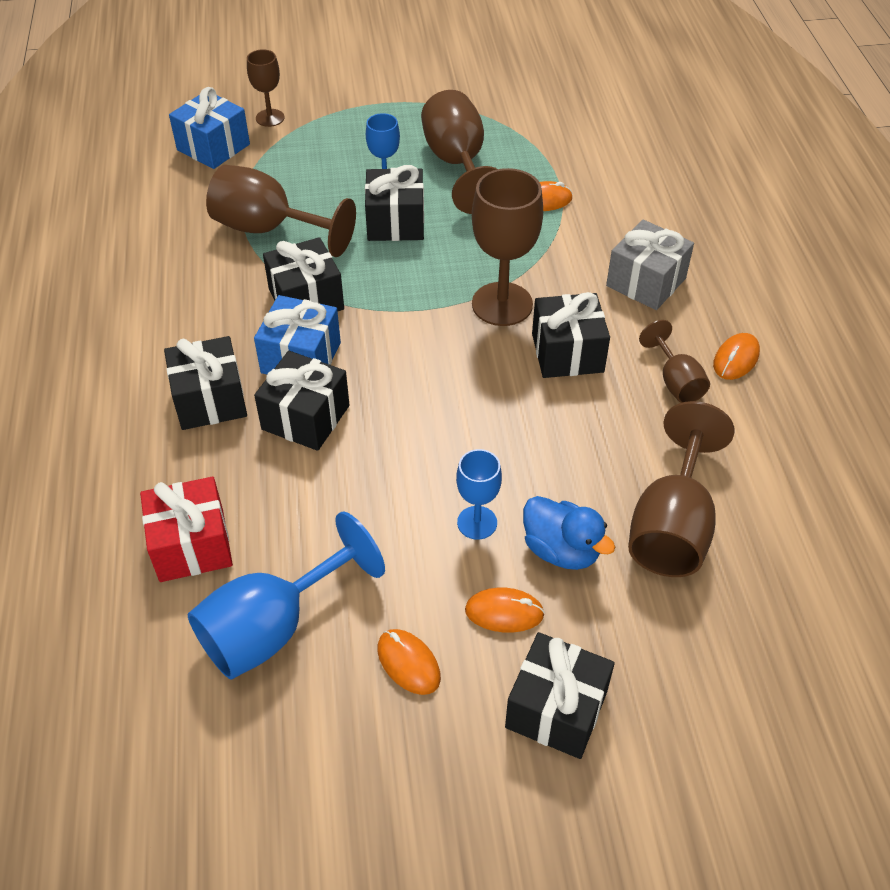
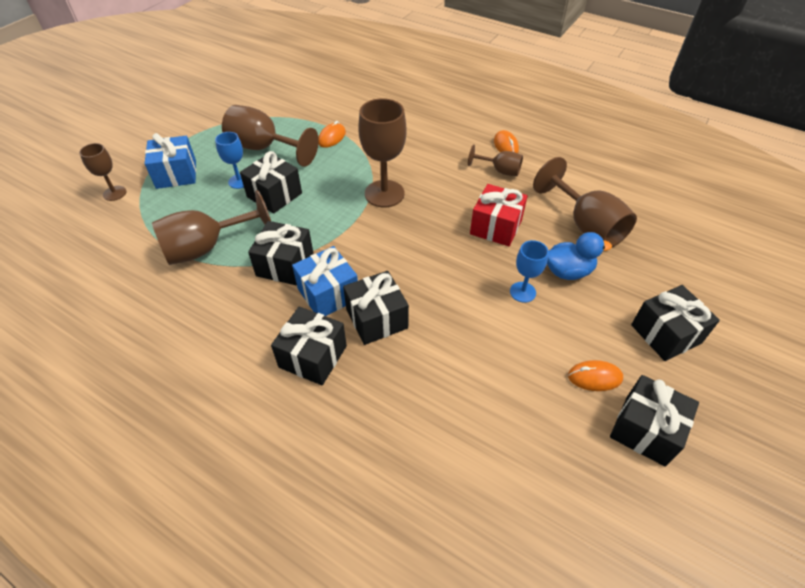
camera: 50 degrees left, 0 degrees up
(192, 545) = (422, 434): red gift -> red gift (496, 227)
(213, 147) = (99, 231): blue gift -> blue gift (176, 174)
(273, 627) = (521, 428): blue goblet -> none
(504, 612) = (590, 317): orange mouse -> none
(567, 353) = (443, 192): black gift -> black gift (645, 430)
(646, 282) = (428, 141): grey gift -> none

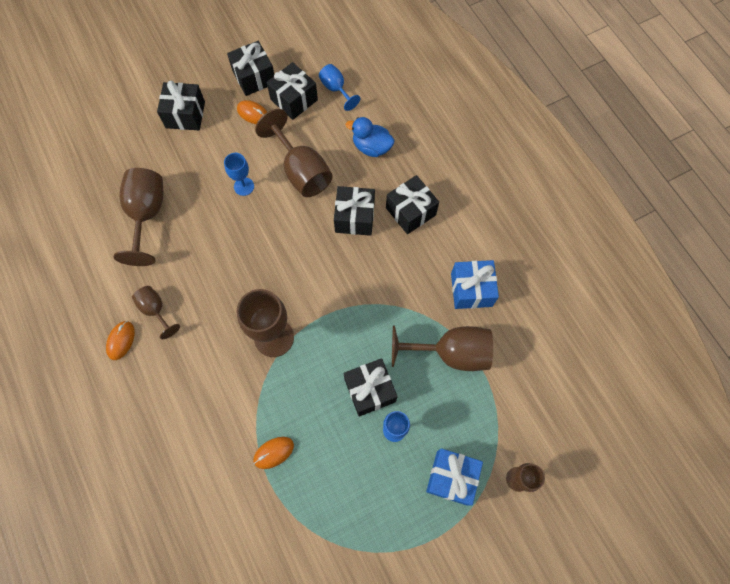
camera: 150 degrees left, 20 degrees up
(264, 148) = (350, 473): brown goblet -> brown goblet (301, 171)
(285, 265) = (395, 300): black gift -> black gift (294, 100)
(328, 294) = (376, 255): blue gift -> blue gift (471, 290)
(496, 227) = (213, 250): red gift -> none
(522, 476) = (336, 89): none -> blue goblet
(568, 271) = (199, 185): blue duck -> blue duck (371, 147)

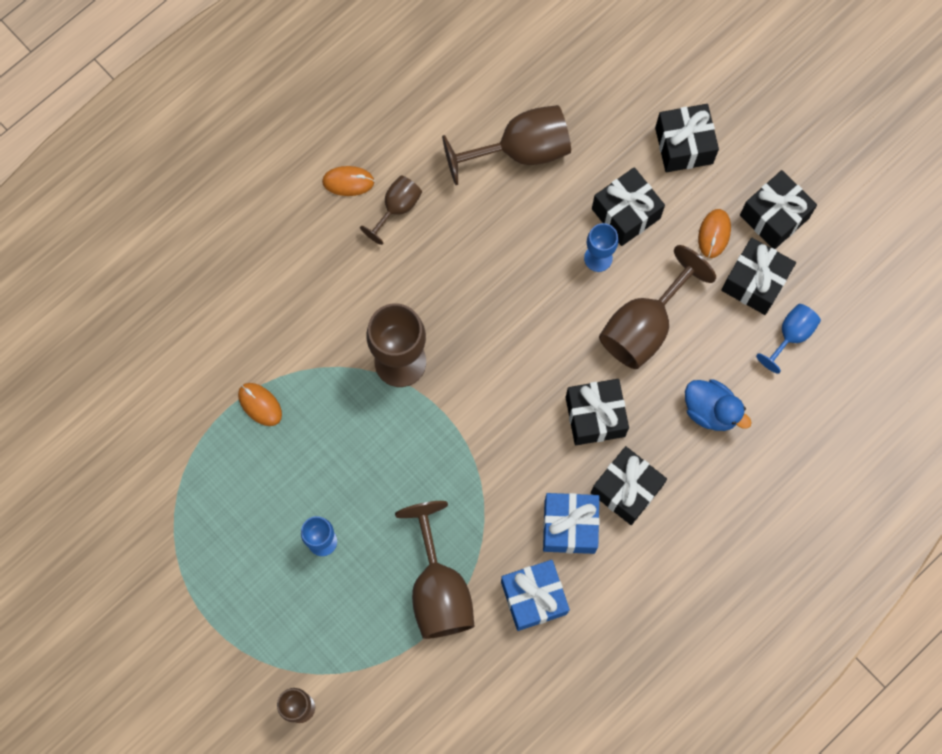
camera: 75 degrees right, 5 degrees up
(370, 390) = (364, 499): black gift -> black gift (626, 213)
(371, 147) = (711, 410): blue duck -> blue duck turned 120 degrees clockwise
(451, 477) = (282, 625): blue gift -> blue gift (569, 526)

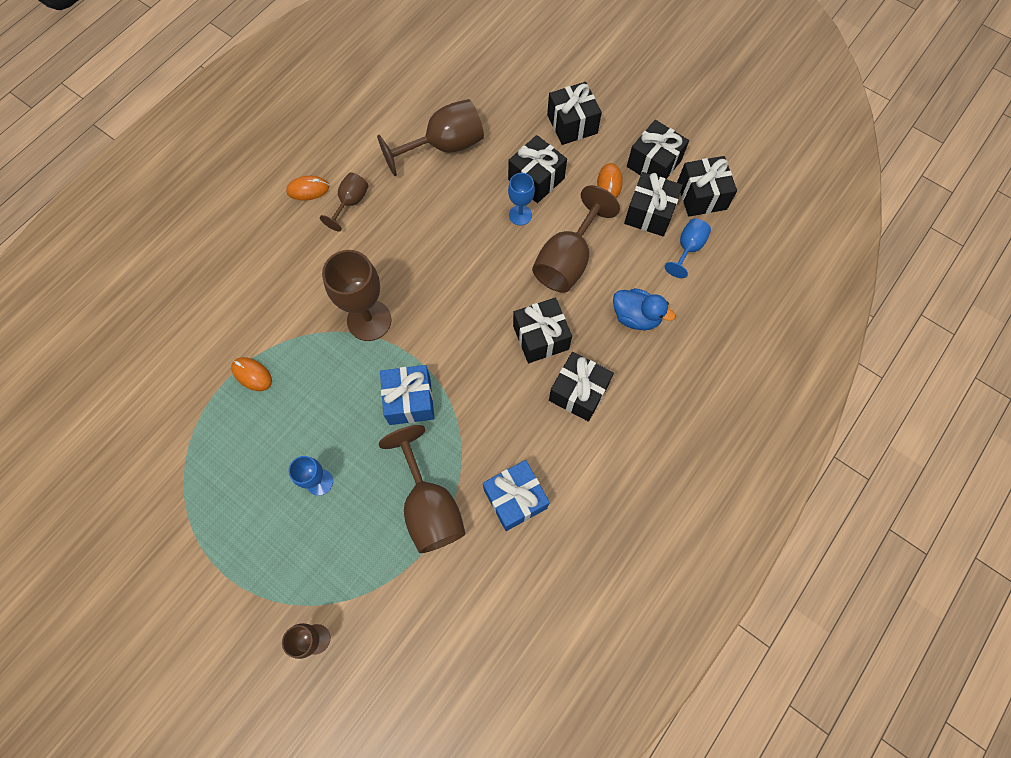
camera: 10 degrees left, 5 degrees down
(569, 526) = (535, 432): blue gift -> blue gift (410, 400)
(823, 269) = (701, 196): none -> black gift

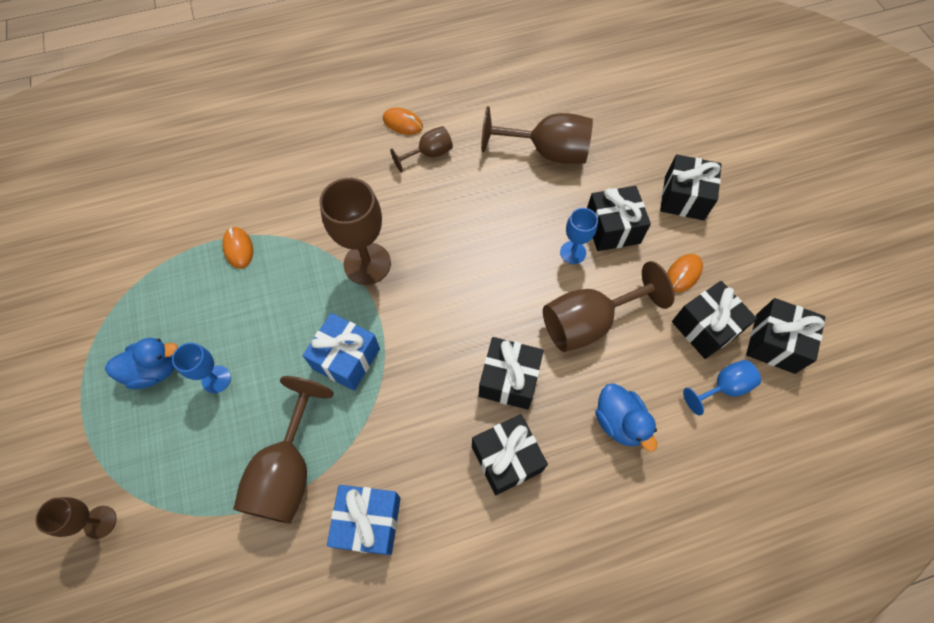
camera: 35 degrees right, 5 degrees down
(263, 508) = (155, 370): none -> blue duck
(653, 163) = (743, 281): black gift -> none

